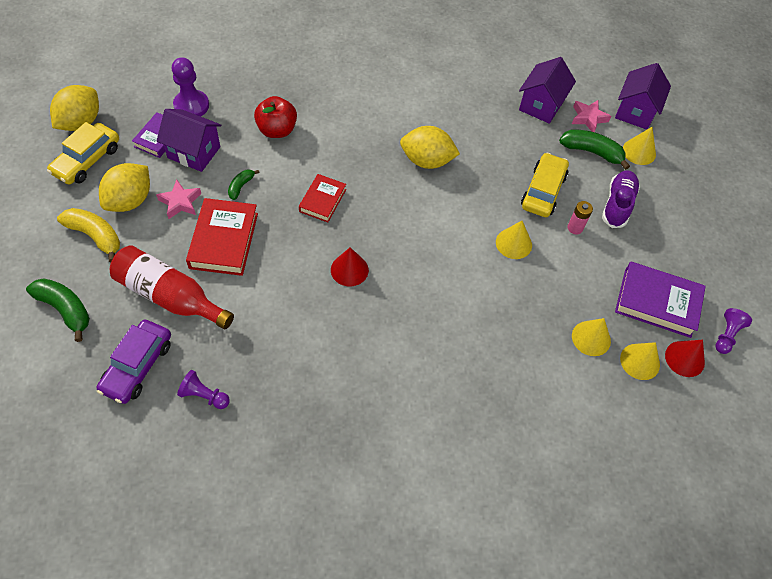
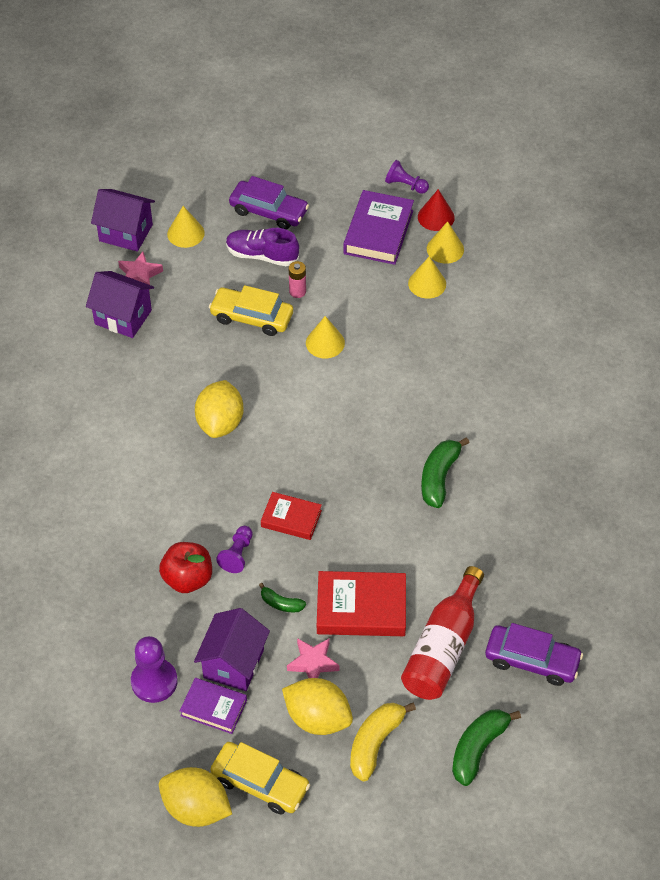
camera: 90 degrees left, 5 degrees down
(204, 395) = (552, 593): purple pawn -> purple pawn (237, 554)
(349, 270) = (381, 484): red cone -> none
(592, 152) = (190, 273): green banana -> green banana (439, 477)
(673, 214) = (268, 211): none -> purple car

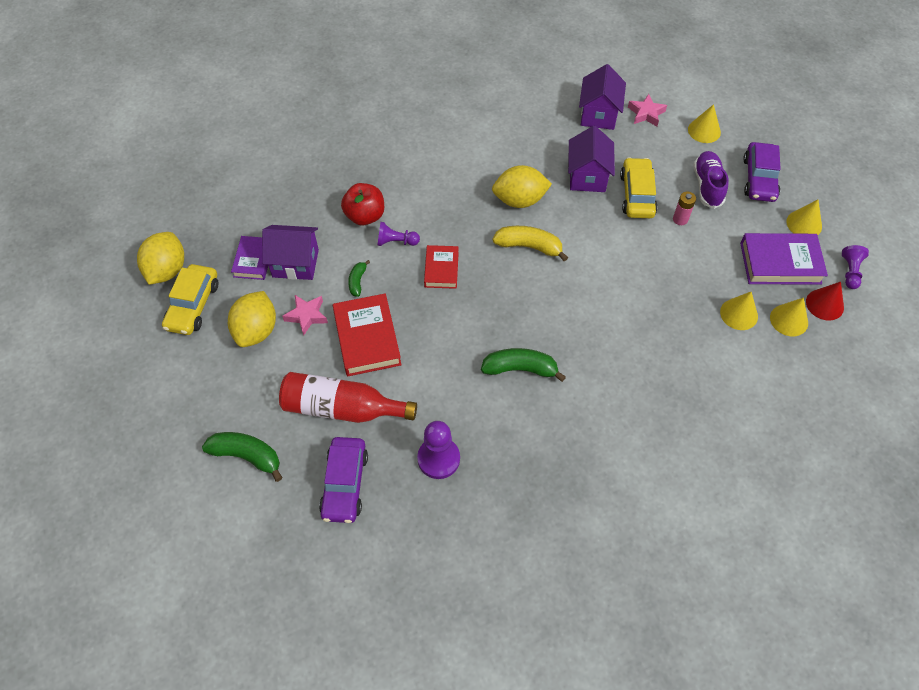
camera: 75 degrees right, 5 degrees up
(126, 233) = (684, 94): purple house -> purple house (587, 176)
(154, 681) = (269, 218): purple pawn -> purple pawn (438, 459)
(325, 343) = (633, 251): yellow cone -> yellow cone (804, 224)
(375, 743) = (240, 376): yellow banana -> yellow banana (529, 246)

